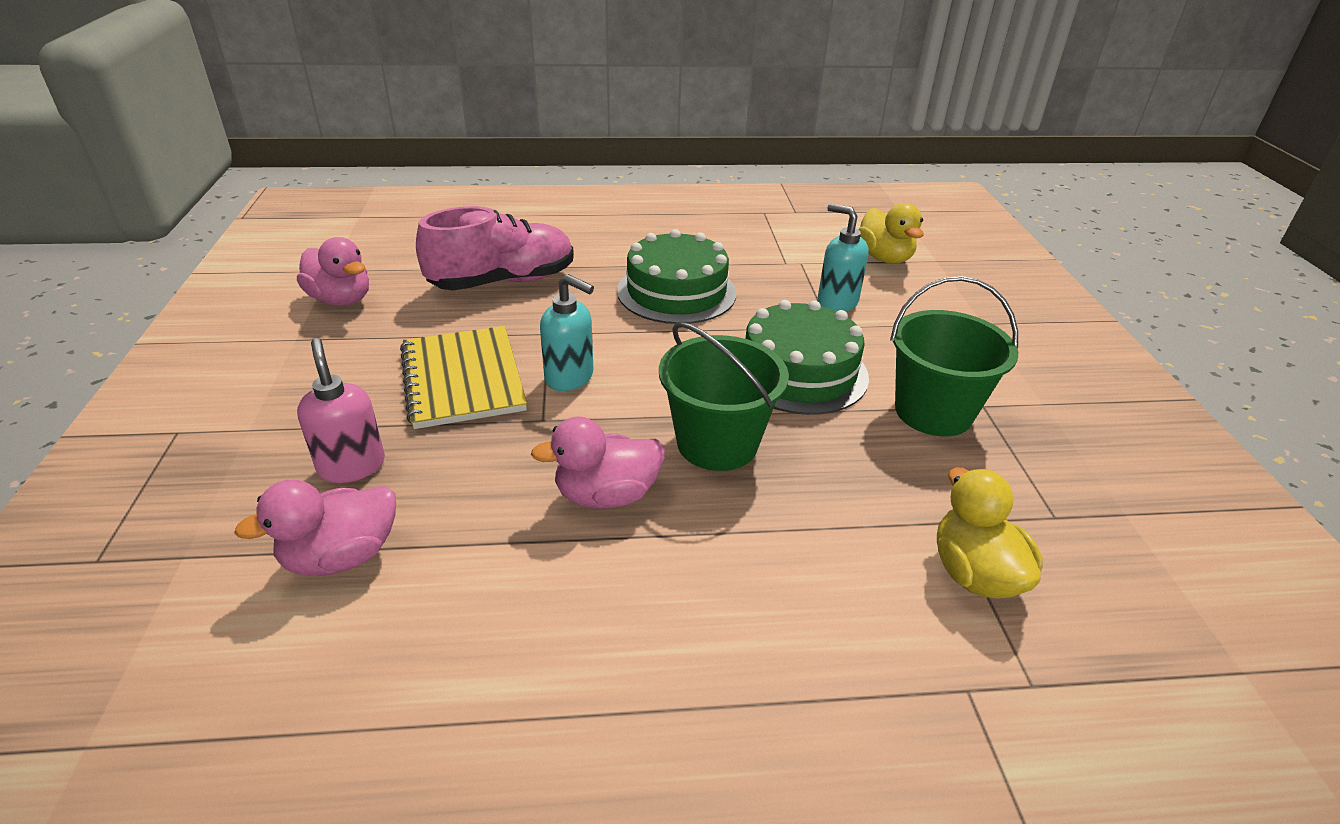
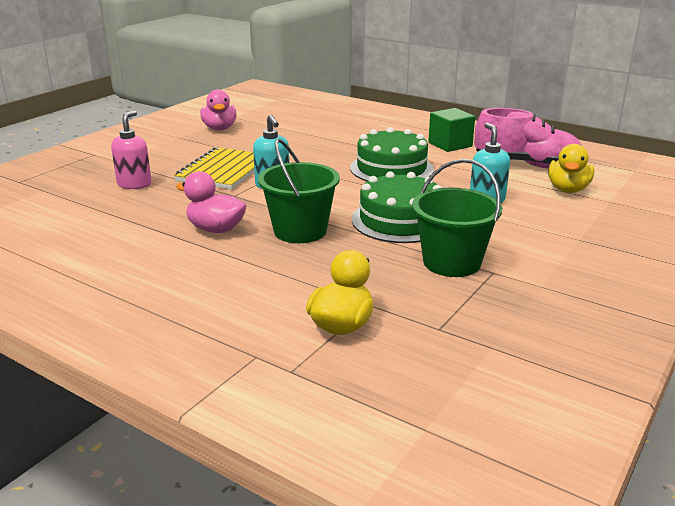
camera: 40 degrees right, 10 degrees down
(341, 556) = (88, 209): pink duck -> none
(503, 282) = (304, 140): pink shoe -> pink shoe (526, 165)
(687, 231) = (450, 144): none -> green cube

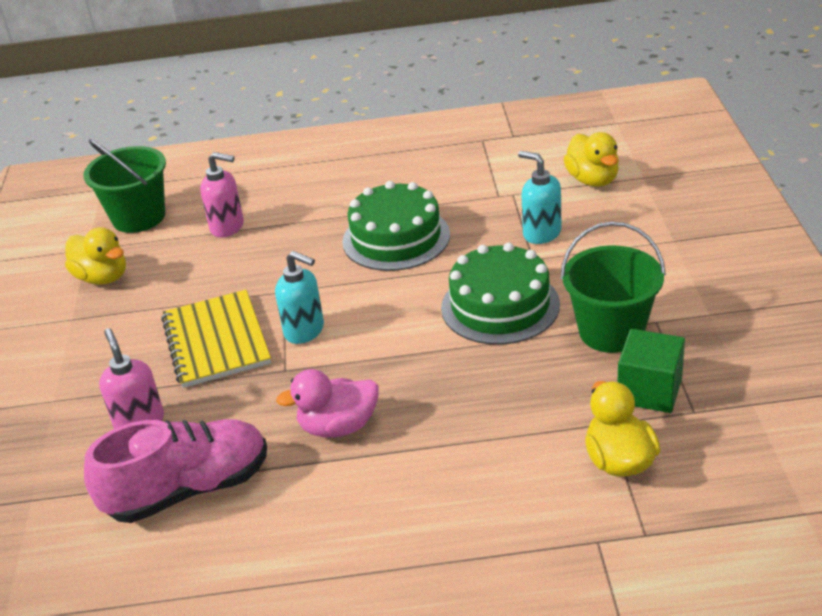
camera: 35 degrees left, 10 degrees up
(219, 128) = (103, 277): pink duck -> yellow duck
(300, 231) = (427, 376): green bucket -> green bucket (139, 217)
(311, 132) = (228, 227): none -> pink soap dispenser
(450, 144) = (407, 170): green cube -> green cube (649, 390)
(526, 165) = (517, 163): pink shoe -> pink shoe (188, 489)

